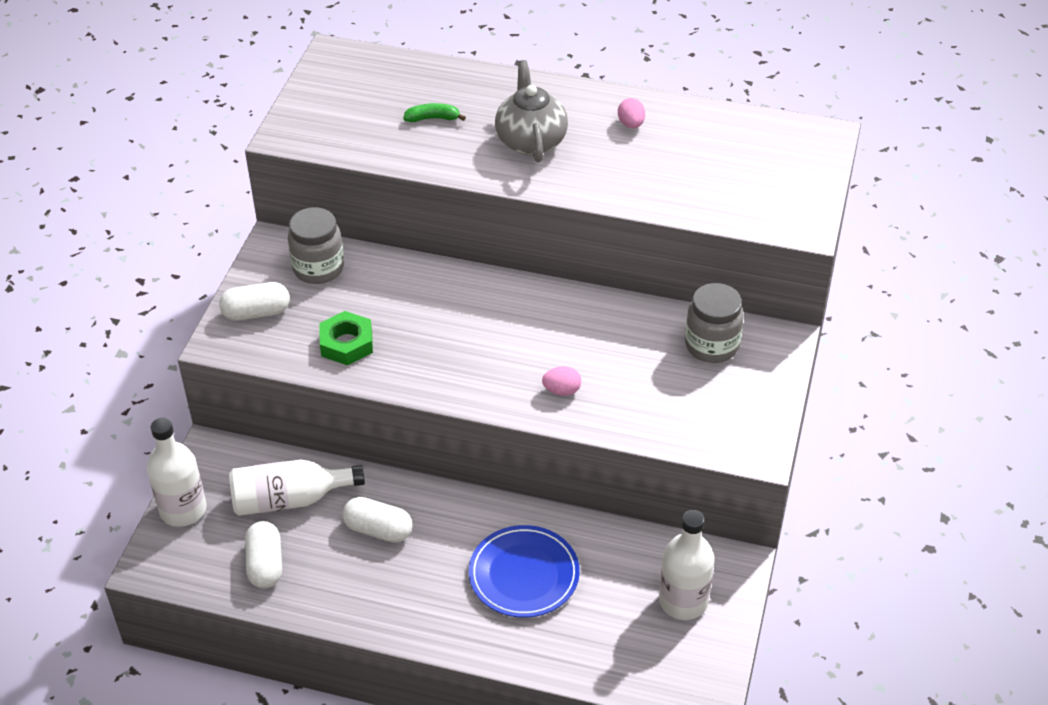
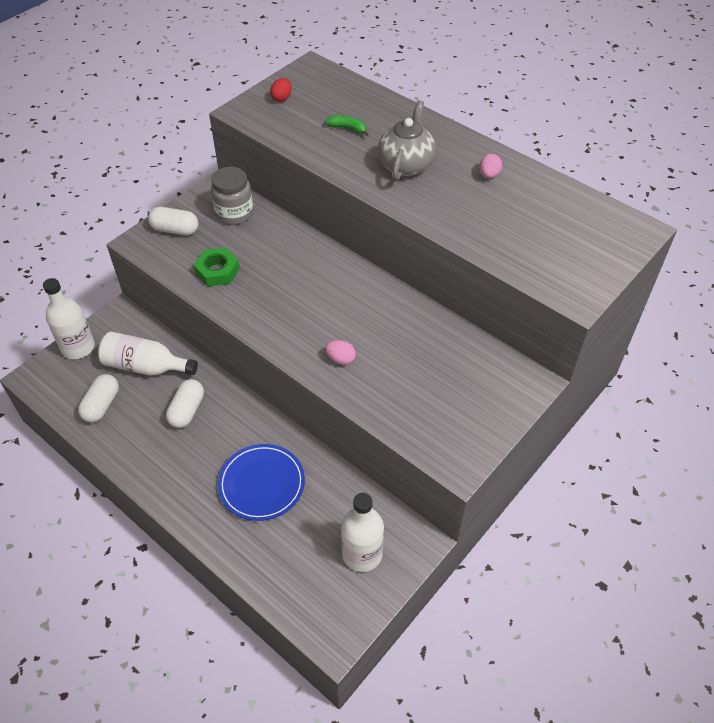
camera: 25 degrees right, 5 degrees up
(325, 105) = (282, 98): none -> red egg
(378, 530) = (187, 410): white capsule -> white capsule turned 60 degrees clockwise
(711, 345) = (474, 366): grey jar -> none

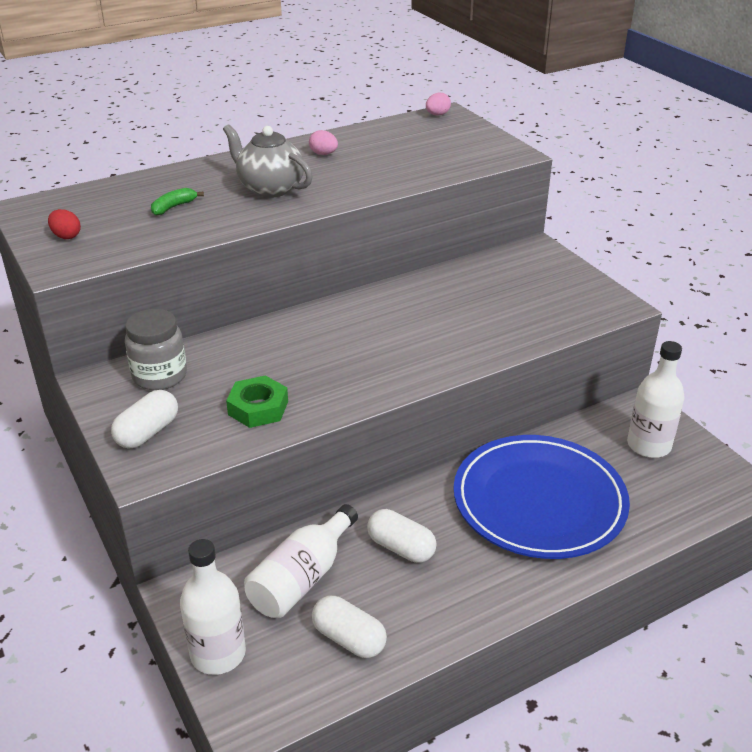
camera: 70 degrees left, 15 degrees down
(262, 484) = (539, 501): blue plate -> blue plate, size x1.62
(340, 359) = (457, 344): pink egg -> pink egg (437, 115)

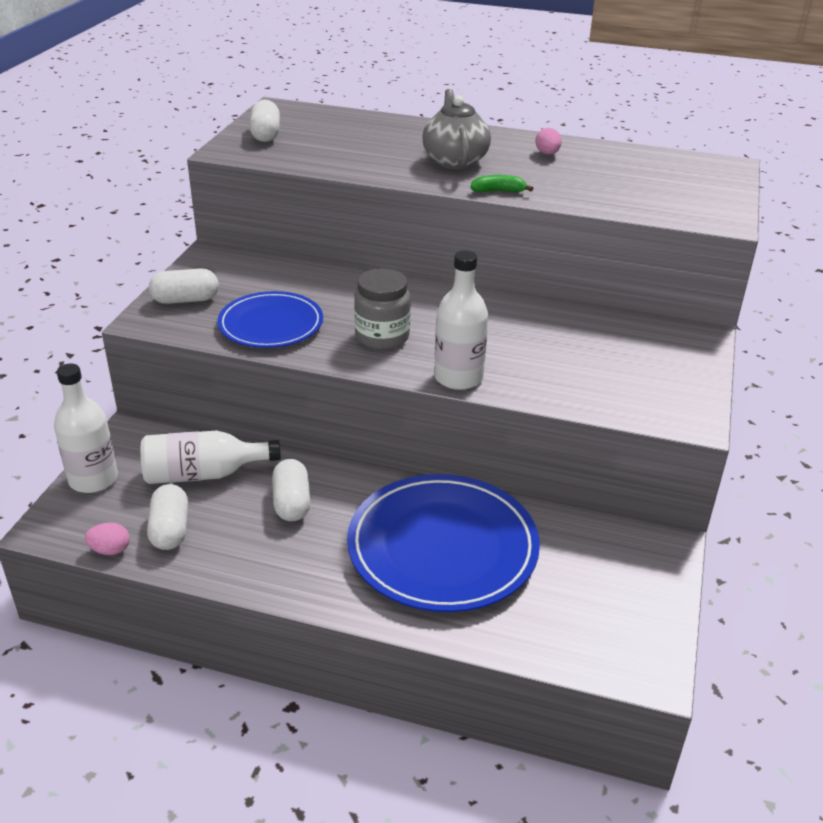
camera: 45 degrees right, 0 degrees up
(66, 236) = (265, 134): red egg -> white capsule
(160, 376) = (250, 271): grey jar -> grey jar (382, 337)
(173, 207) = (364, 145): green banana -> green banana (498, 191)
(258, 408) = (271, 324): green nut -> blue plate
(437, 115) = (716, 163): pink egg -> pink egg (110, 550)
(649, 445) = (614, 577): white bottle -> white bottle (458, 377)

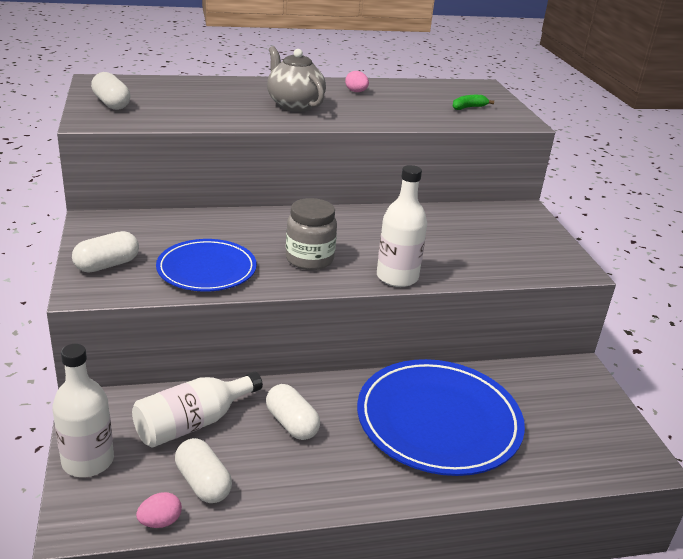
camera: 30 degrees left, 5 degrees down
(498, 191) = (352, 123): green banana -> green banana (468, 107)

